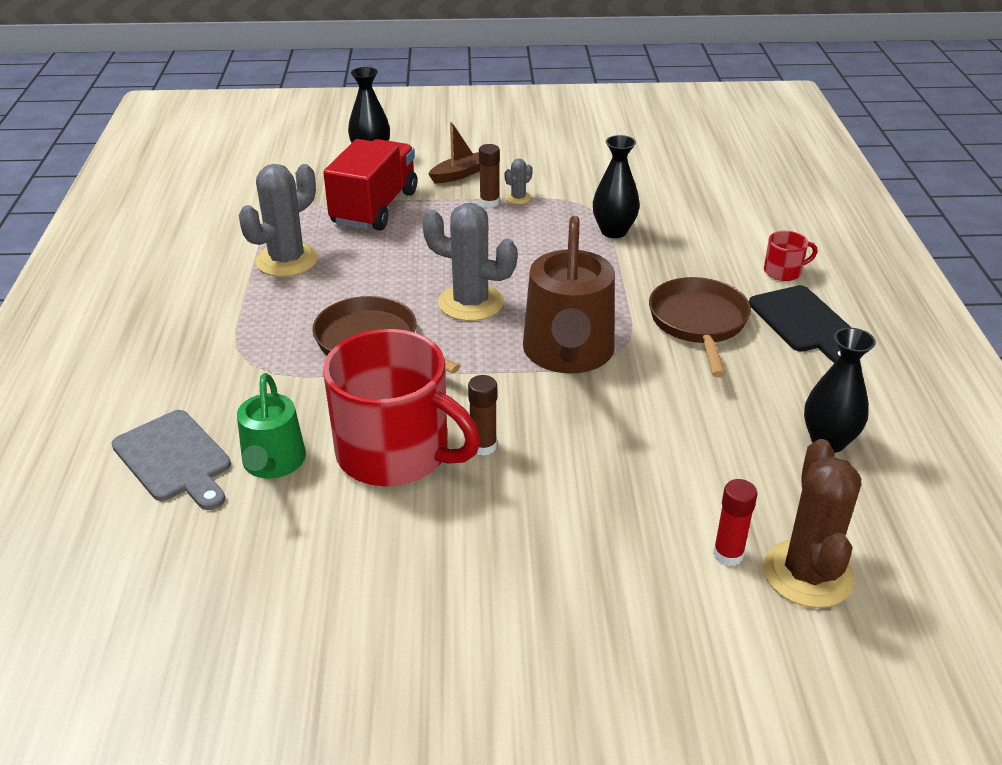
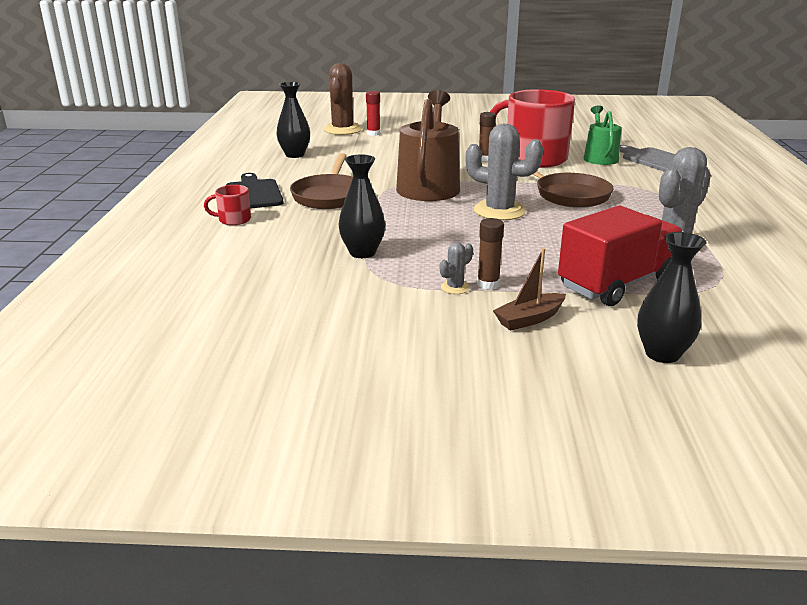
camera: 175 degrees left, 10 degrees down
(374, 208) = (617, 284): red truck -> red truck turned 150 degrees counterclockwise

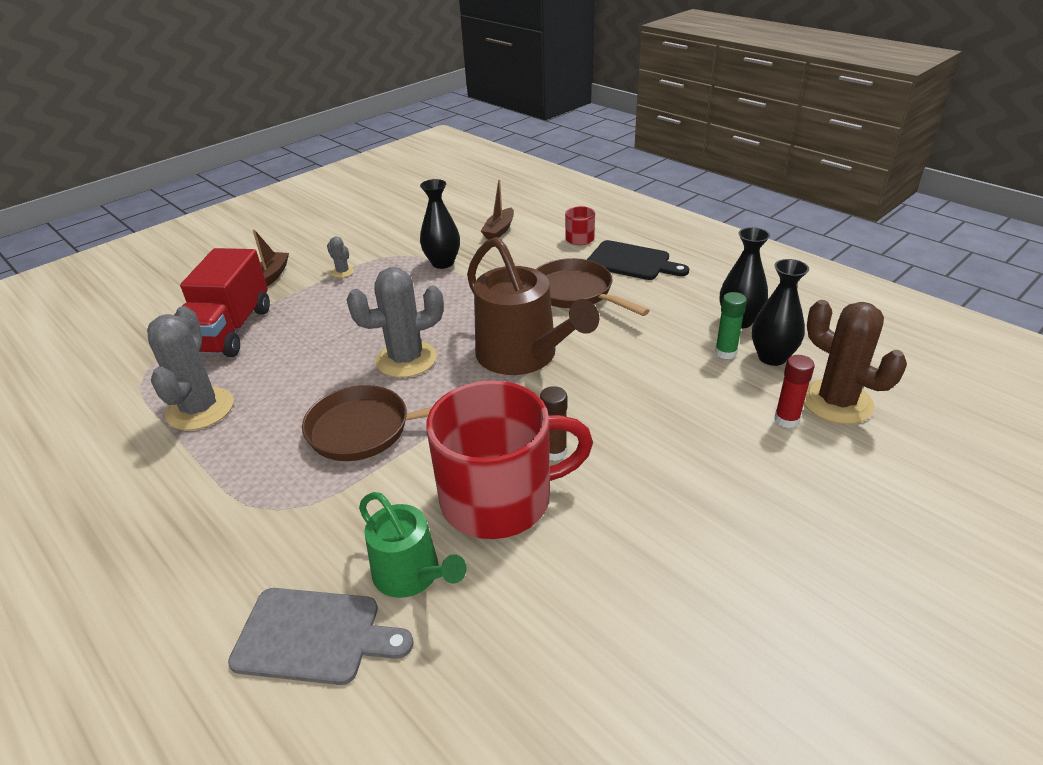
camera: 135 degrees right, 10 degrees up
(261, 255) = (499, 230): none -> brown boat
(335, 151) = (725, 353): none -> green glue stick
(455, 287) = (342, 272): grey cactus -> grey cactus turned 45 degrees counterclockwise
(488, 284) = (324, 284): brown glue stick -> none
(662, 354) = (172, 294): black vase -> black vase (772, 357)

